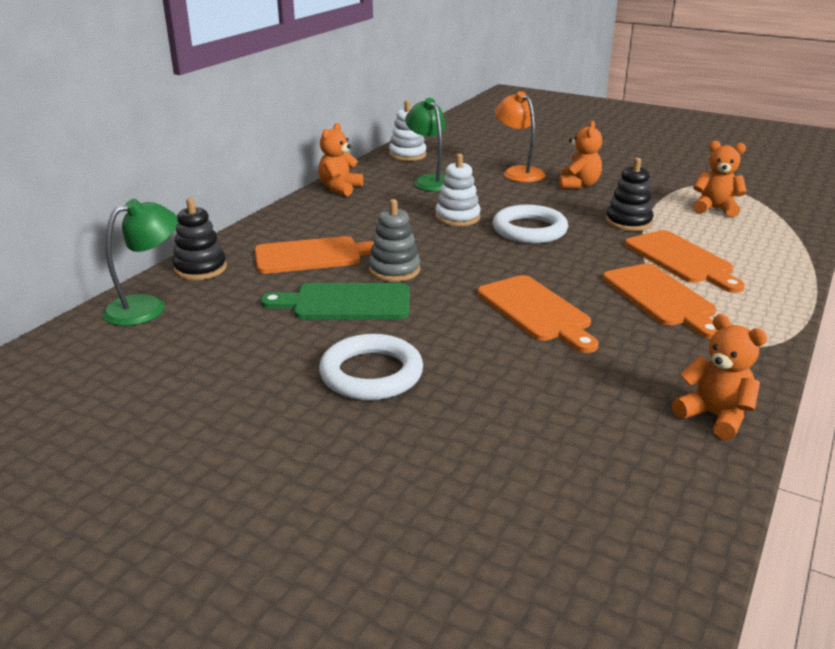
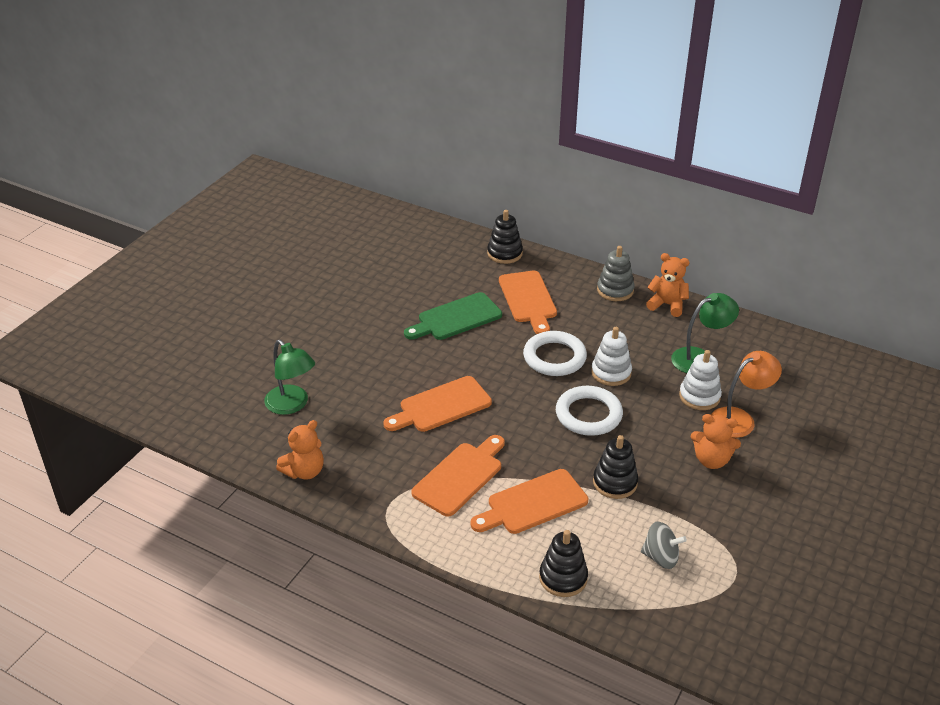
camera: 90 degrees right, 10 degrees up
(147, 307) = (451, 241): green lamp -> green lamp (292, 405)
(345, 302) = (456, 318): green cutting board -> green cutting board turned 120 degrees counterclockwise
(371, 374) = (367, 332): white ring -> white ring (554, 357)
(394, 270) = (505, 338): grey stacking toy -> grey stacking toy (615, 290)
(407, 155) = (772, 343): white stacking toy -> white stacking toy (699, 396)
(661, 298) = (460, 476): orange cutting board -> orange cutting board turned 150 degrees clockwise
(715, 209) = (661, 557): orange teddy bear -> grey spinning top
(774, 248) = (563, 578): none -> black stacking toy

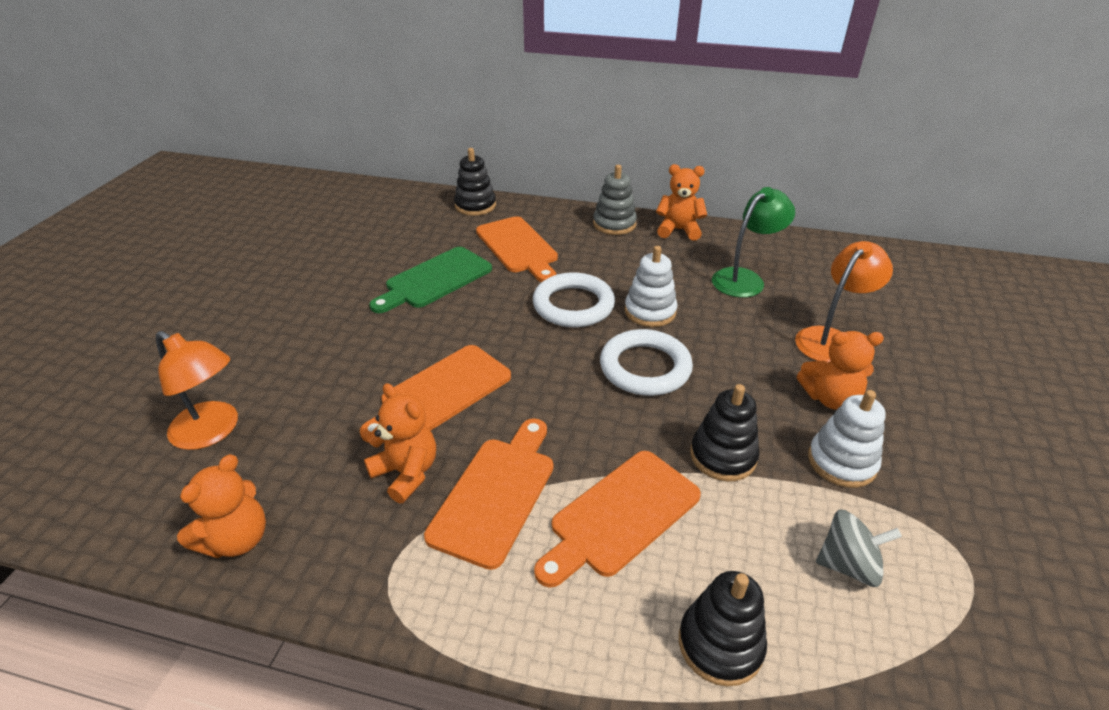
camera: 15 degrees left, 0 degrees up
(292, 405) = (213, 431): green lamp -> orange lamp
(408, 453) = (406, 473): none -> orange teddy bear
(699, 396) = (769, 321): white stacking toy -> white stacking toy (841, 462)

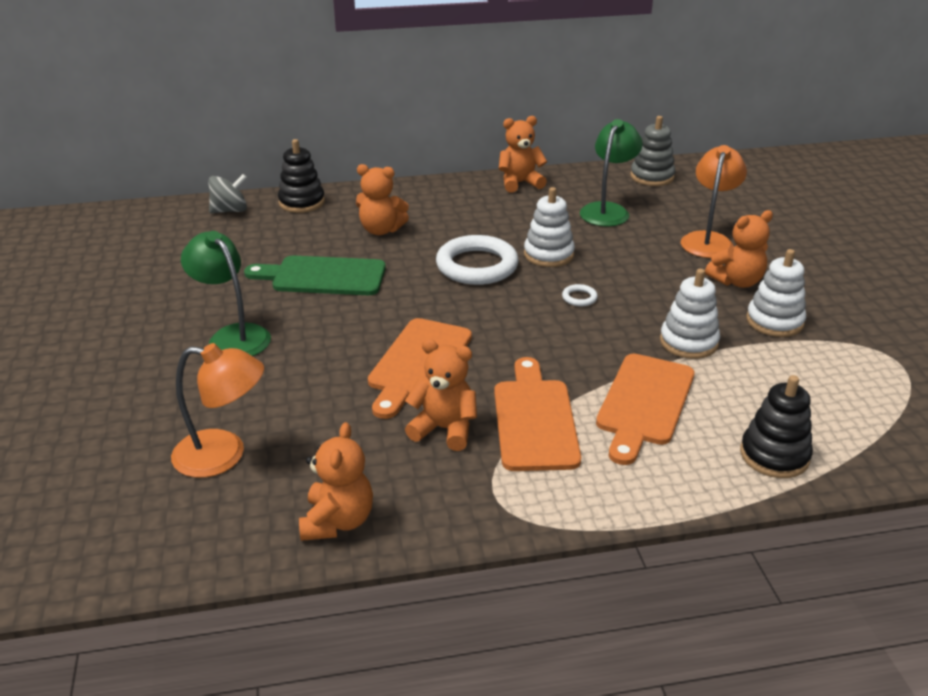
camera: 25 degrees left, 5 degrees down
(319, 316) = (233, 336): none -> green lamp
(434, 280) = (323, 276): green cutting board -> green cutting board turned 75 degrees clockwise
(518, 247) = (381, 230): orange cutting board -> orange teddy bear
(614, 224) = (456, 190): grey stacking toy -> grey stacking toy (652, 177)
(645, 367) = (579, 298): white ring -> white ring, size x0.41
(723, 456) = (688, 342): black stacking toy -> white stacking toy
(848, 565) = (822, 383): grey spinning top -> grey spinning top (230, 210)

